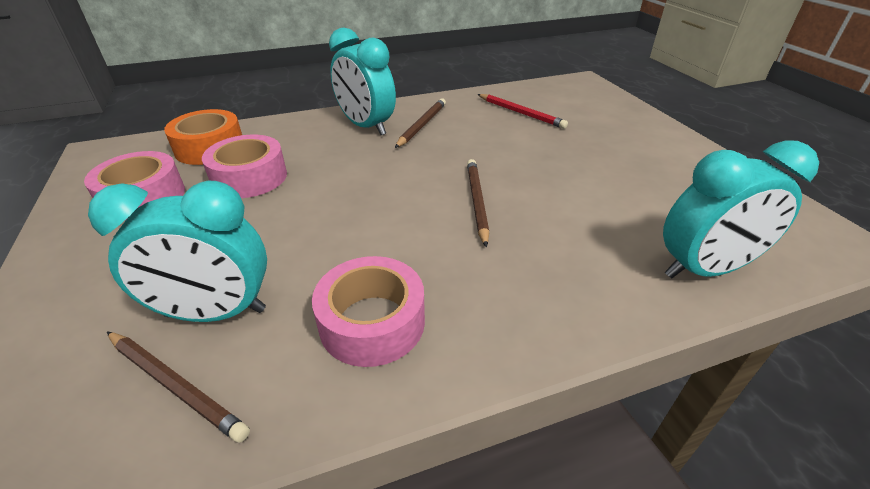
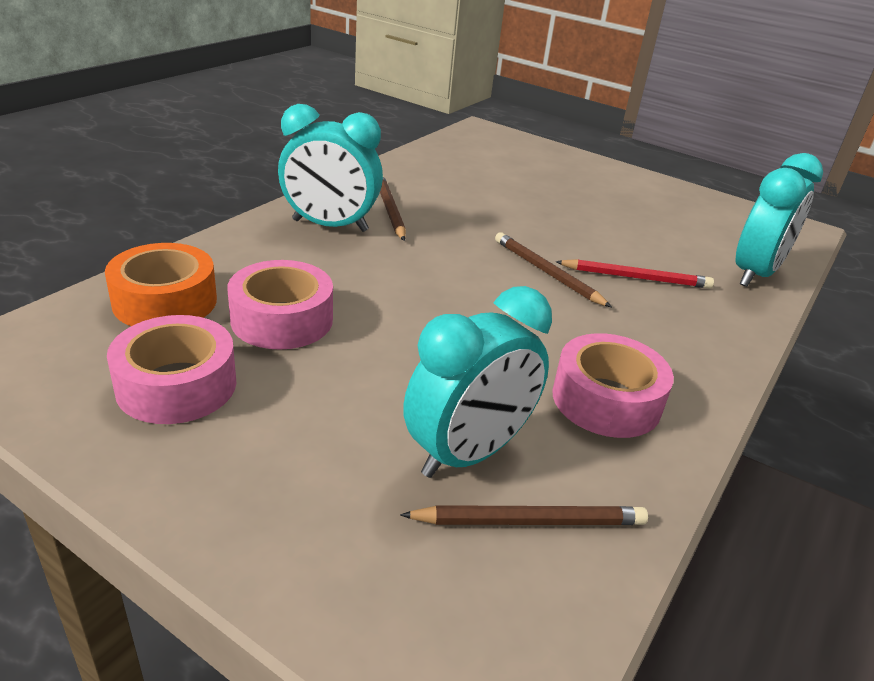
camera: 40 degrees left, 5 degrees down
(520, 113) = (469, 175): red pencil -> red pencil (635, 278)

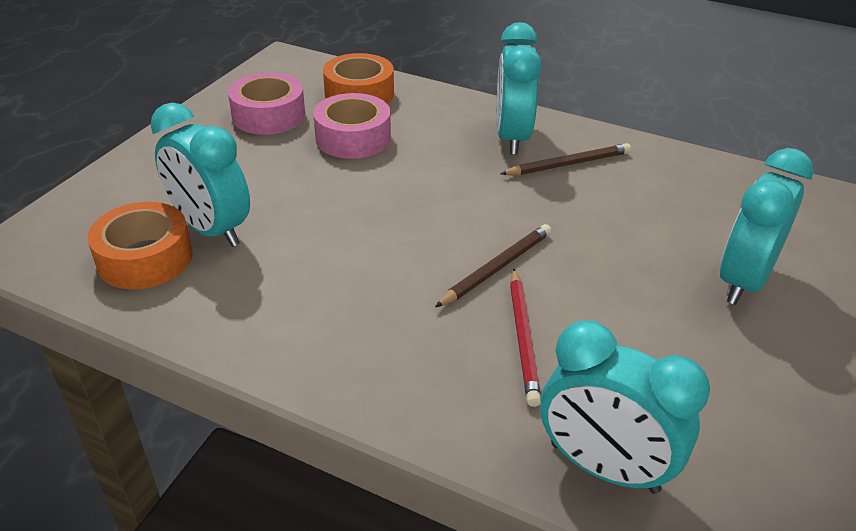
camera: 85 degrees right, 5 degrees up
(529, 521) = (145, 258): brown pencil -> orange tape
(560, 186) = (743, 281): none -> turquoise clock
(606, 400) = (284, 301): pink tape -> none

